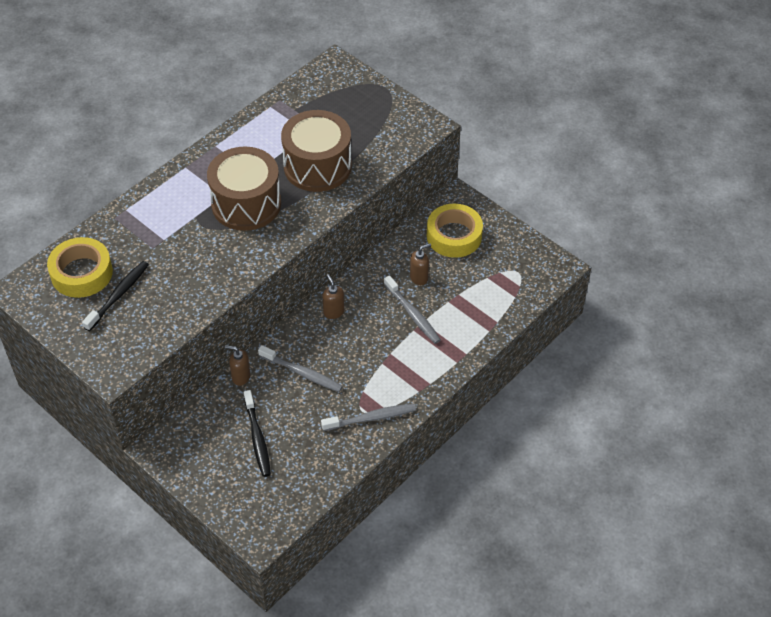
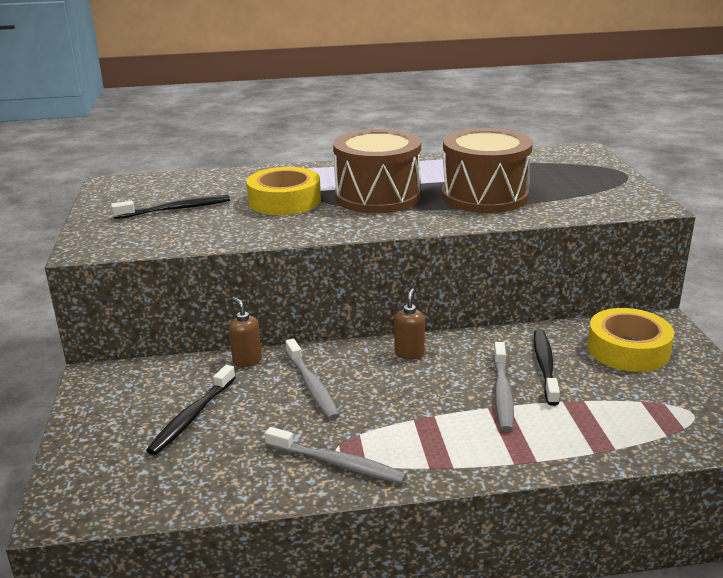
camera: 40 degrees right, 25 degrees down
(81, 273) = (171, 189): yellow tape -> yellow tape (284, 201)
(419, 278) = (545, 366): brown soap dispenser -> black toothbrush

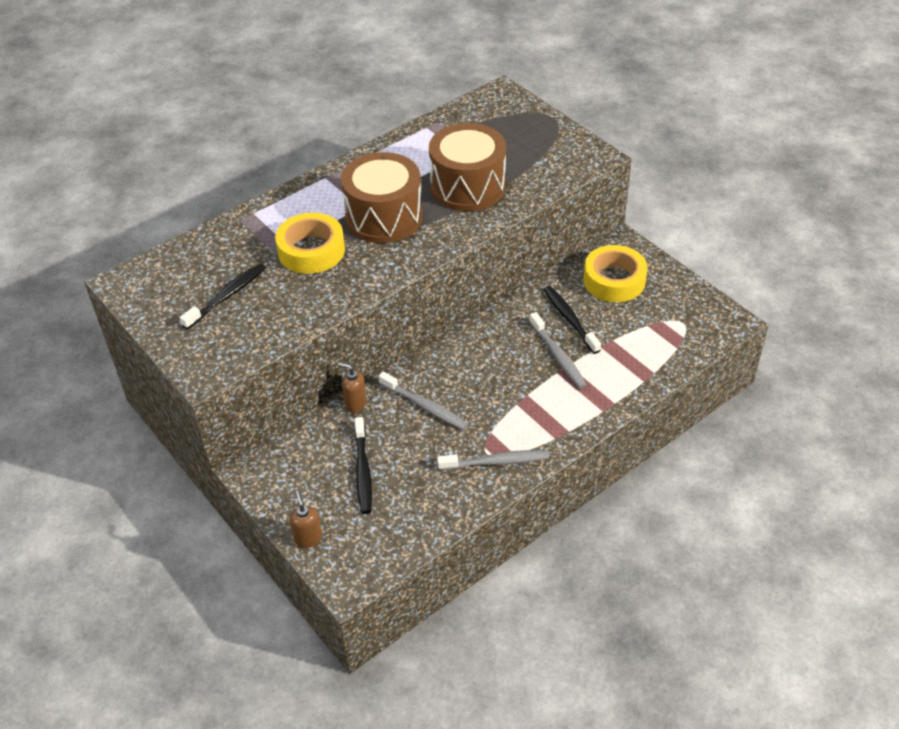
camera: 30 degrees left, 20 degrees up
(409, 353) = (469, 346): brown soap dispenser -> brown soap dispenser (308, 538)

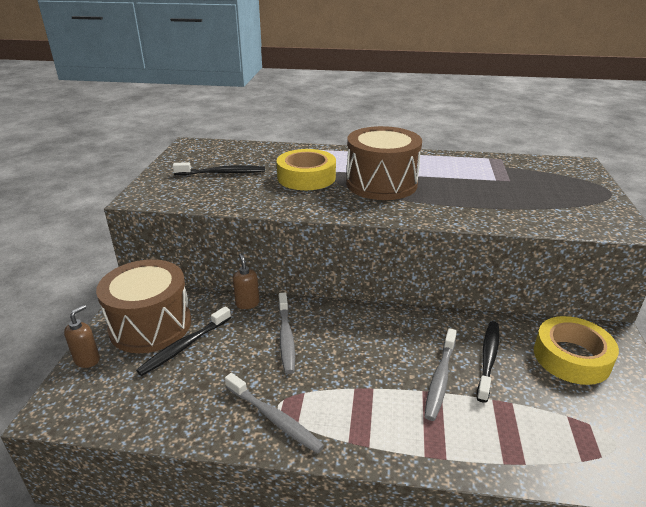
camera: 45 degrees right, 15 degrees down
(468, 186) = (472, 196): brown drum -> brown drum (150, 325)

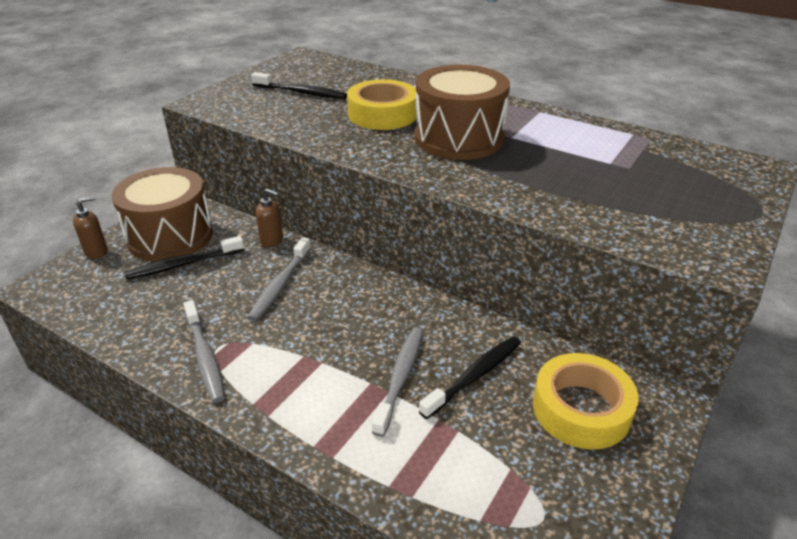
camera: 25 degrees right, 5 degrees up
(247, 303) = (272, 240): brown soap dispenser -> brown soap dispenser turned 105 degrees clockwise
(440, 379) = (400, 378): grey toothbrush -> grey toothbrush turned 150 degrees clockwise

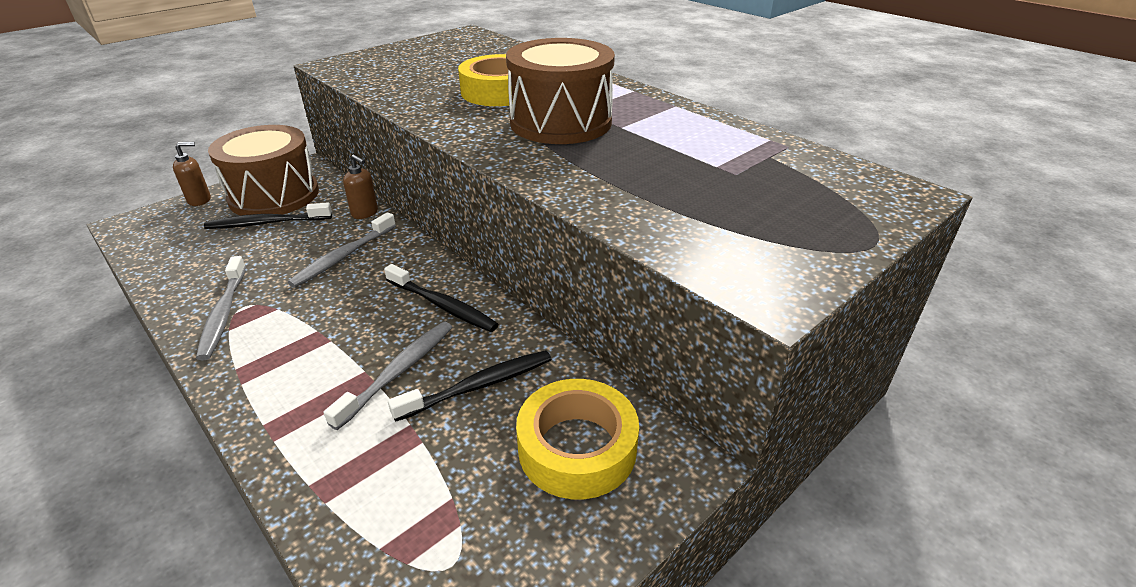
camera: 15 degrees right, 0 degrees up
(301, 92) = (435, 64): black toothbrush -> black toothbrush (442, 305)

